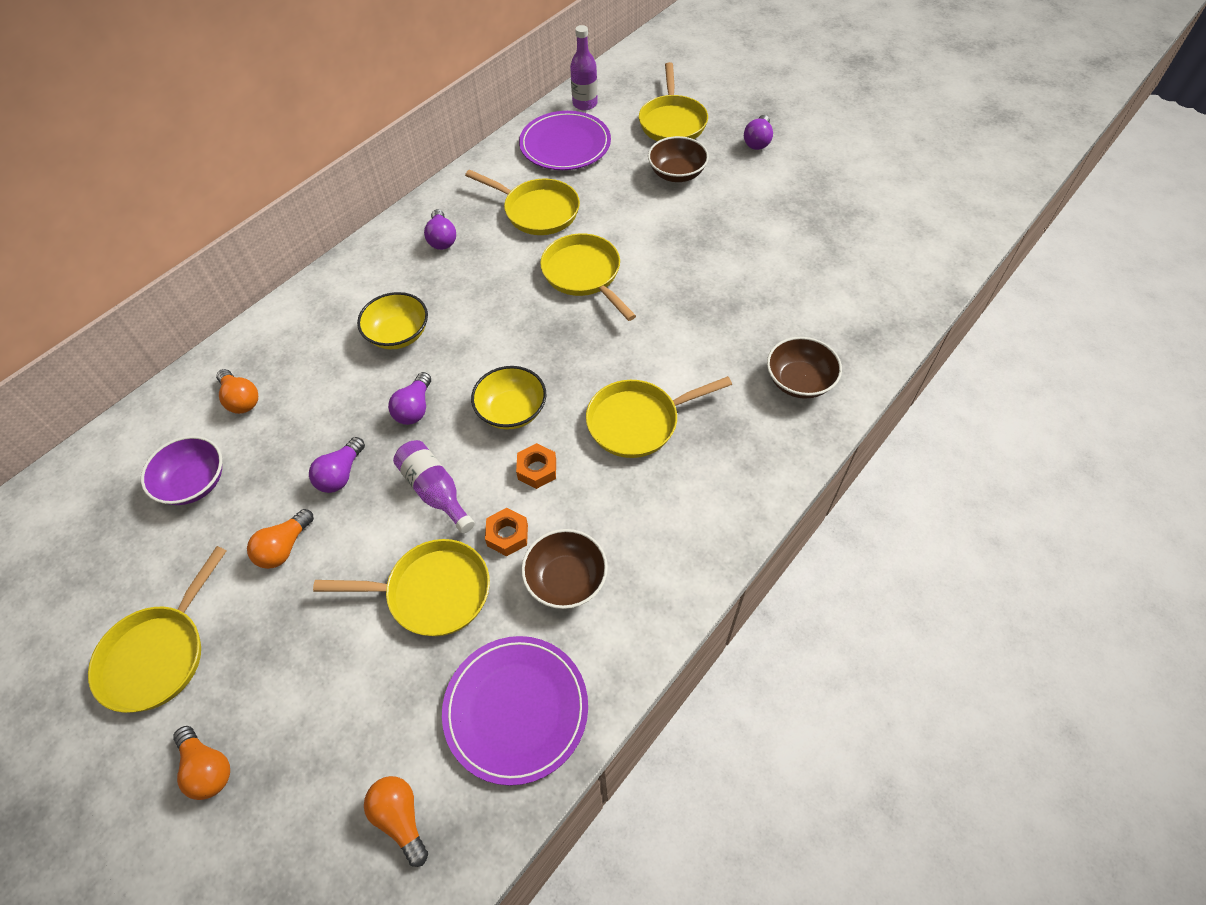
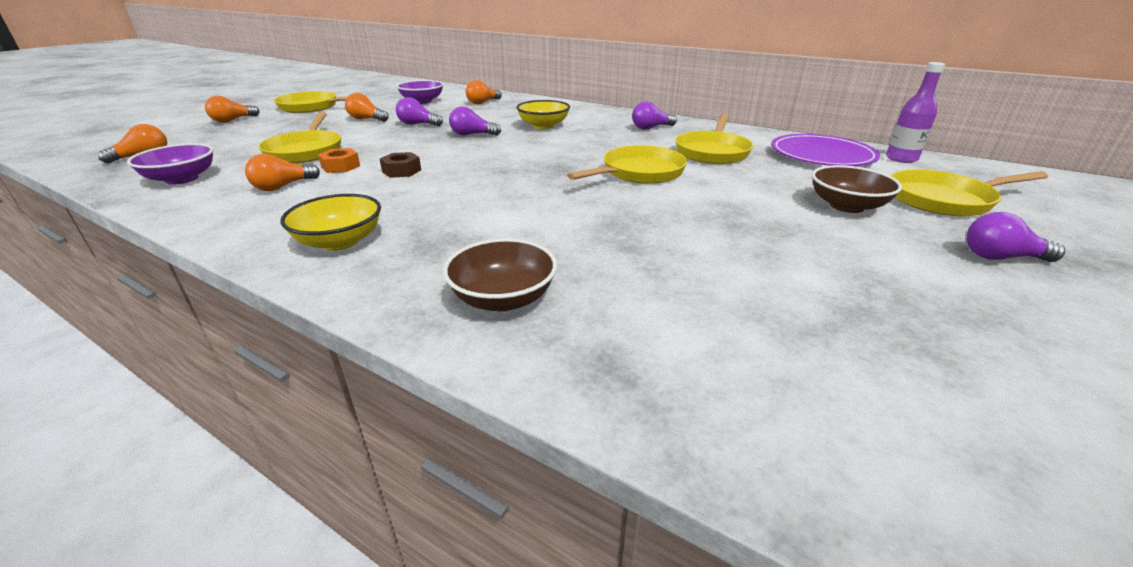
camera: 80 degrees right, 25 degrees down
(435, 491) = (393, 145): purple bottle -> none
(511, 411) = (466, 159): yellow bowl -> yellow bowl (340, 242)
(516, 709) = (182, 179): purple plate -> purple bowl
(537, 469) = (401, 171): orange nut -> brown nut
(566, 579) = (283, 187): brown bowl -> orange light bulb
(638, 422) = (446, 204): yellow pan -> none

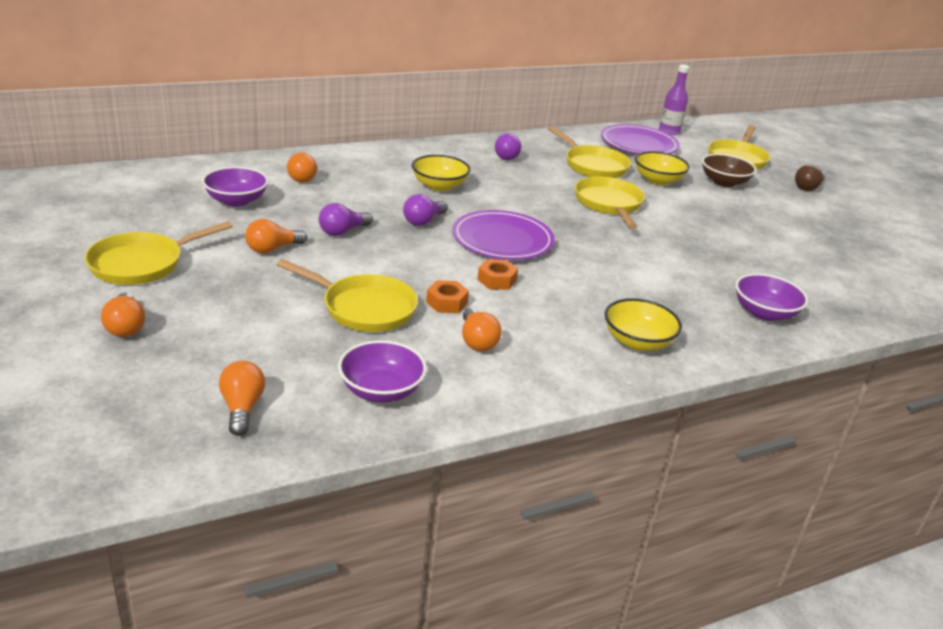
camera: 60 degrees left, 0 degrees up
(401, 171) = (497, 280): brown nut -> orange nut
(481, 158) = (502, 240): none -> purple plate
(503, 298) = (764, 313): brown bowl -> purple bowl
(754, 178) = (658, 180): none -> yellow bowl
(1000, 257) = (807, 187): purple light bulb -> brown light bulb

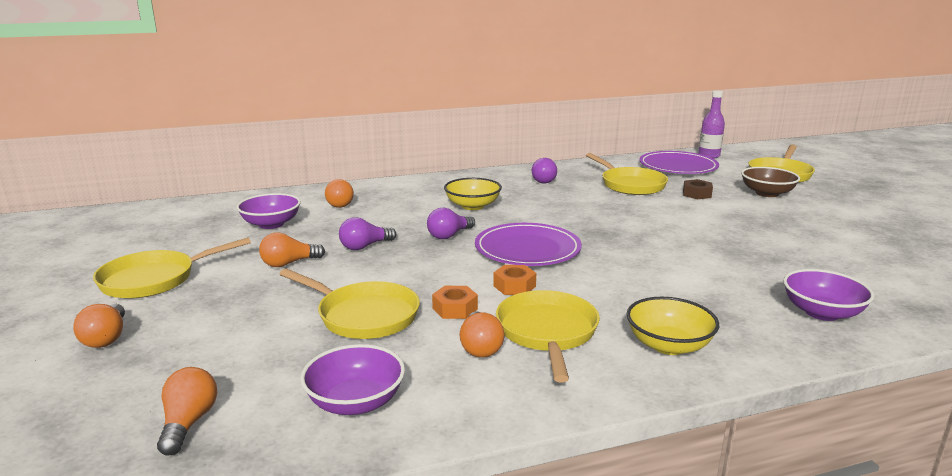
camera: 10 degrees right, 10 degrees down
(609, 204) = (644, 215): yellow pan -> yellow pan (547, 333)
(658, 180) = (696, 194): yellow bowl -> brown nut
(807, 187) = (858, 195): brown light bulb -> none

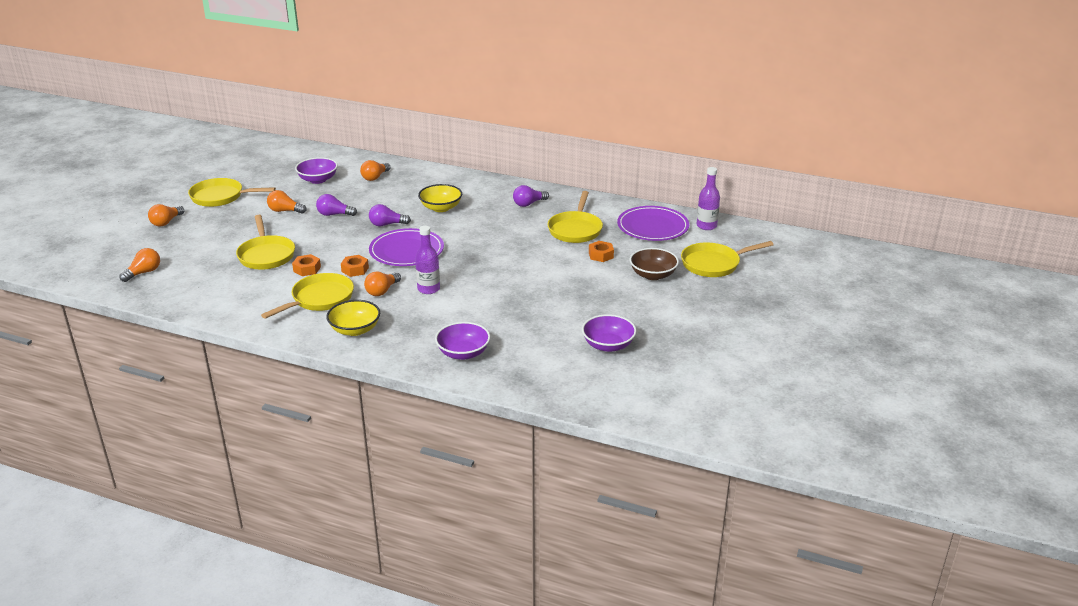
camera: 40 degrees right, 10 degrees up
(355, 402) = (201, 291): purple bowl -> purple bowl (608, 345)
(480, 347) = (281, 292): orange light bulb -> orange light bulb (382, 291)
(635, 272) = (428, 289): none -> purple bottle
(696, 194) = (601, 255): brown nut -> orange nut

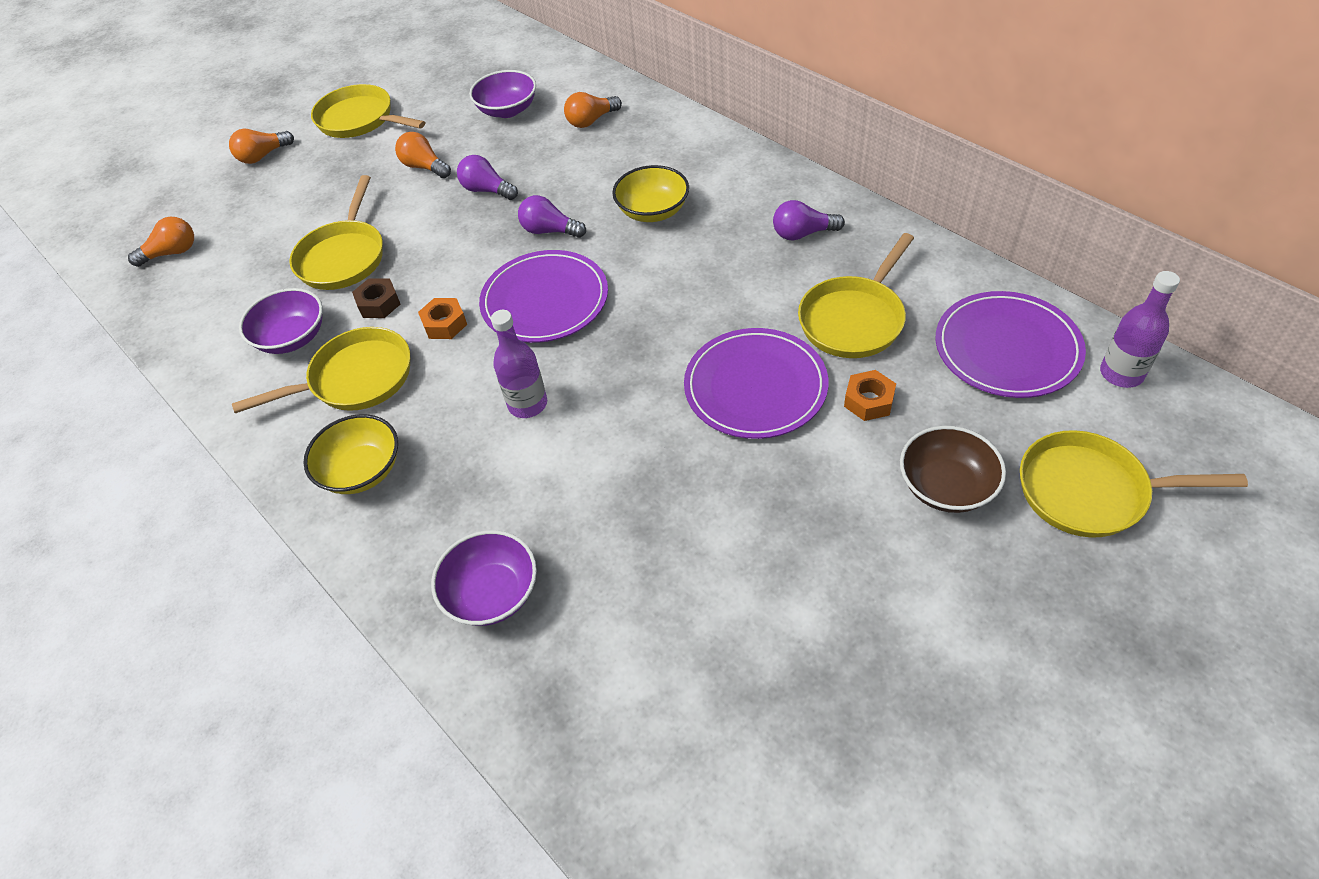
camera: 30 degrees right, 20 degrees up
(307, 269) = (379, 304): orange nut -> brown nut
(382, 291) = (455, 387): orange light bulb -> none
(543, 261) = (755, 387): none -> purple plate
(608, 345) = (760, 668): purple bowl -> purple bowl (292, 338)

